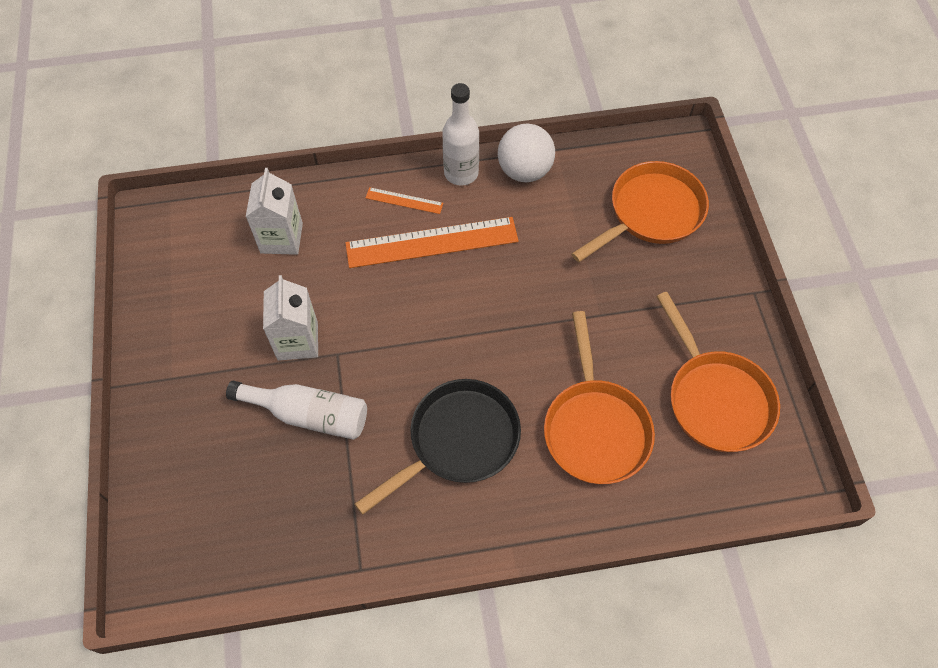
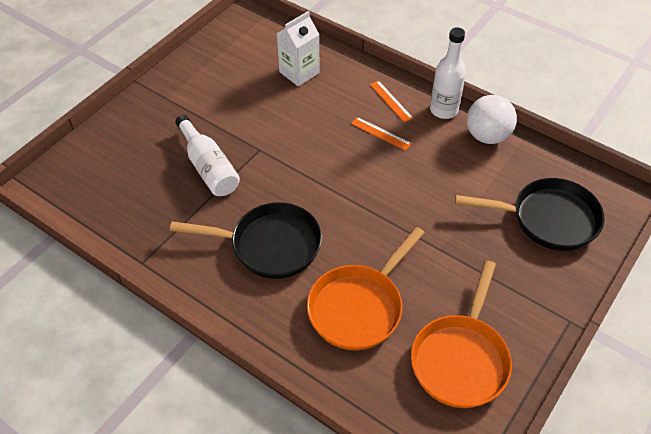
camera: 45 degrees right, 10 degrees down
(297, 341) = (246, 127): white carton -> none
(432, 242) = (381, 133): orange ruler -> orange ruler, size x0.47
(651, 213) = (548, 219): orange pan -> black pan

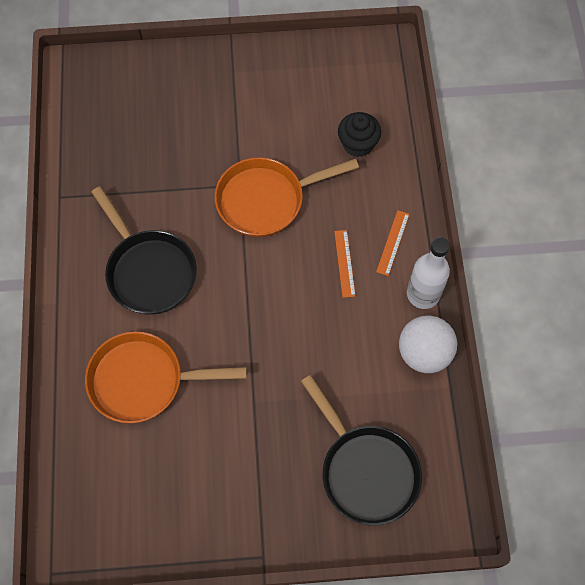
camera: 50 degrees right, 15 degrees up
(208, 167) = (188, 164): white bottle -> none
(299, 72) = (357, 144): white carton -> black cupcake
(461, 359) = (155, 492): orange pan -> orange pan (266, 200)

